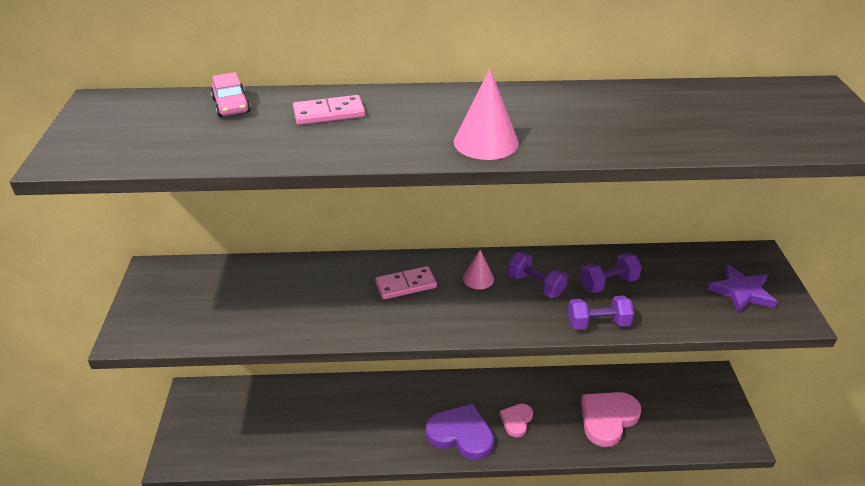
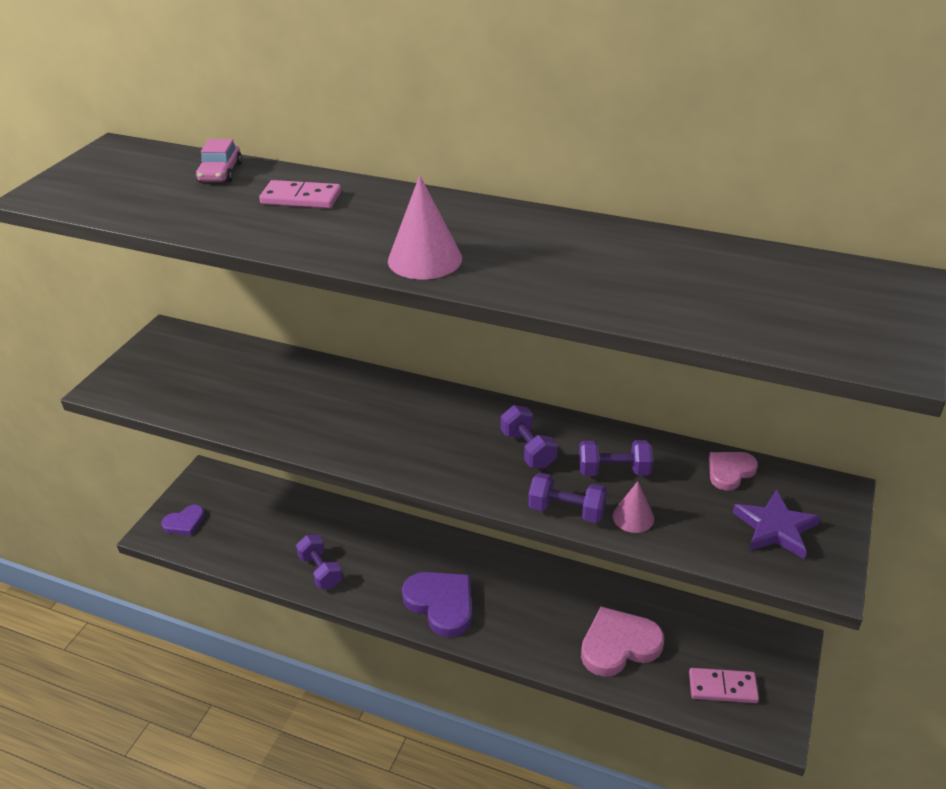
camera: 25 degrees right, 0 degrees up
(197, 441) = (184, 523): none -> purple heart
(347, 441) = (321, 571): none -> purple dumbbell
(406, 285) = (389, 411): pink domino -> pink domino (722, 687)
(478, 278) = (470, 425): pink cone -> pink cone (633, 517)
(516, 421) = (511, 611): pink heart -> pink heart (730, 471)

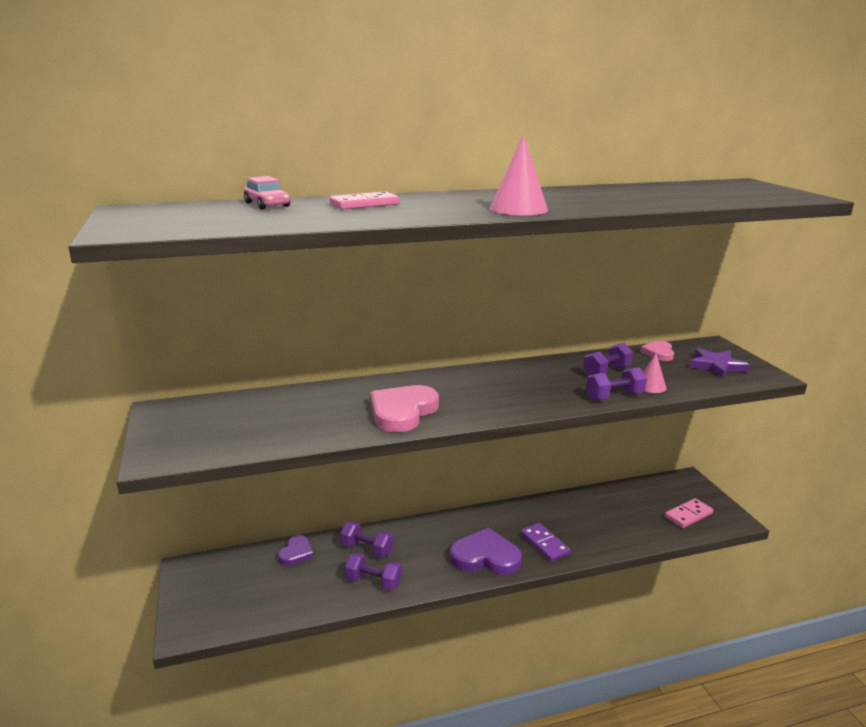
camera: 40 degrees left, 15 degrees down
(184, 523) = (208, 609): purple heart -> purple heart (296, 553)
(513, 624) = (544, 544): none -> purple domino
(528, 449) = (545, 379): purple dumbbell -> purple dumbbell (367, 549)
(619, 645) = (614, 523): pink heart -> pink heart (402, 412)

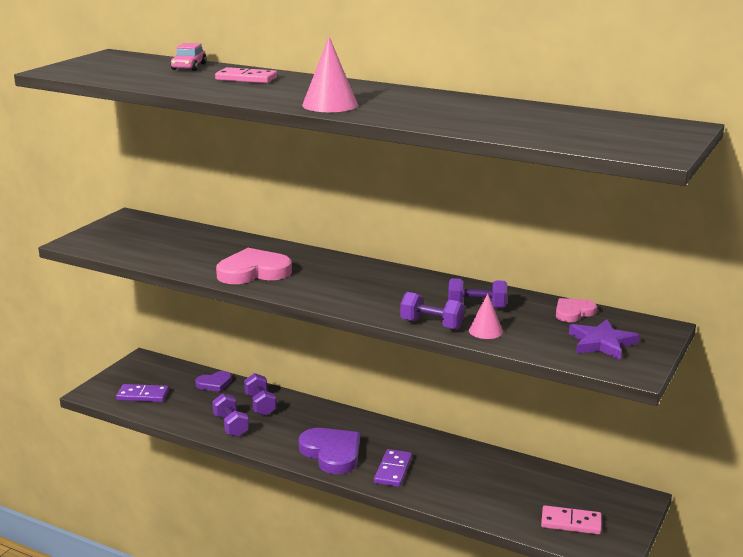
camera: 45 degrees right, 0 degrees up
(245, 602) = (143, 395): none -> purple domino

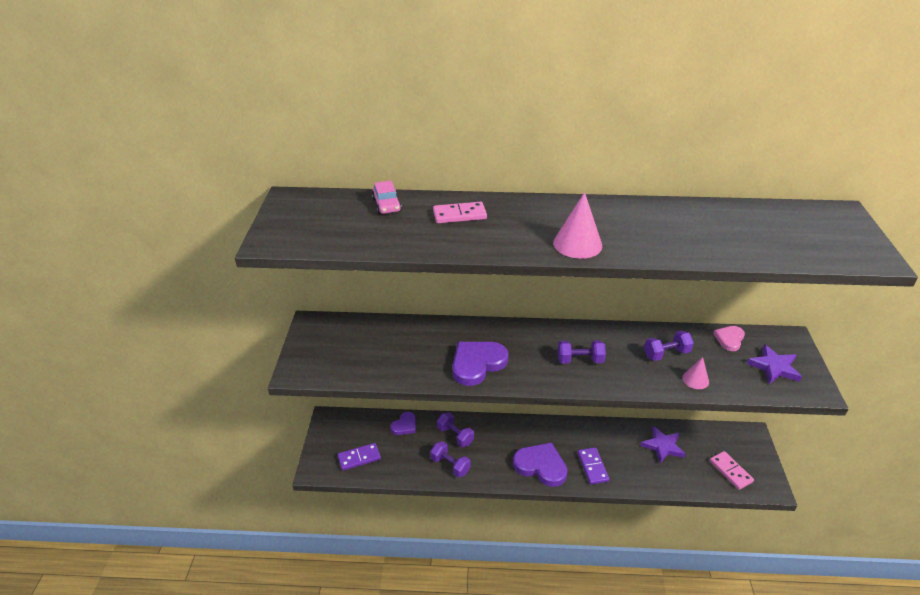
camera: 25 degrees left, 15 degrees up
(253, 272) = (477, 364): pink heart -> purple heart
(431, 324) = (656, 385): purple dumbbell -> purple dumbbell (580, 360)
(502, 477) = (663, 446): none -> purple star
(571, 522) = (730, 471): pink domino -> pink domino turned 75 degrees clockwise

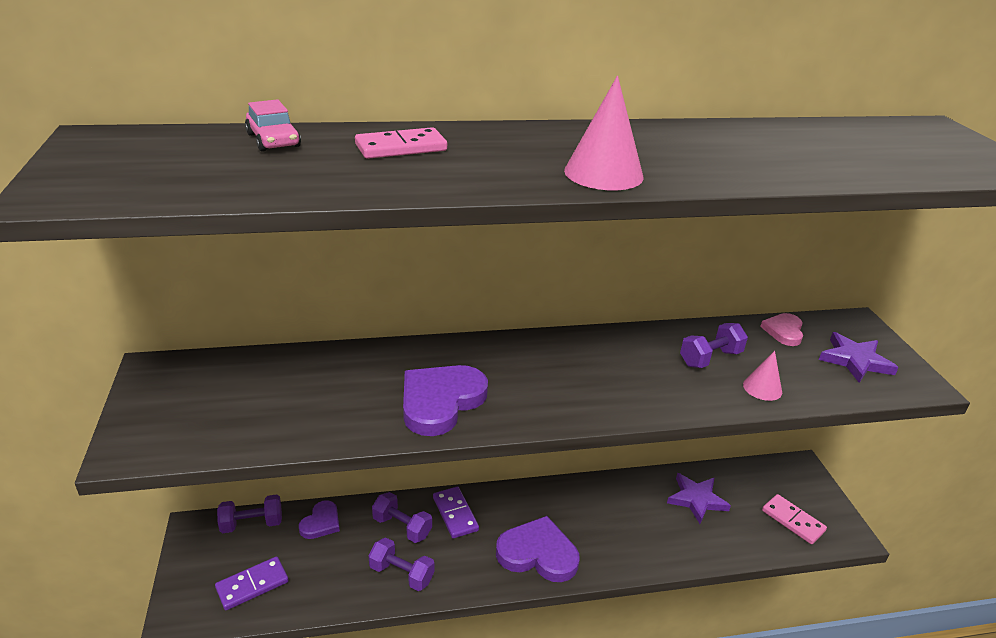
camera: 15 degrees left, 5 degrees down
(580, 360) = (594, 380): purple dumbbell -> purple dumbbell (252, 524)
(592, 467) = (611, 543): purple domino -> purple domino (455, 514)

